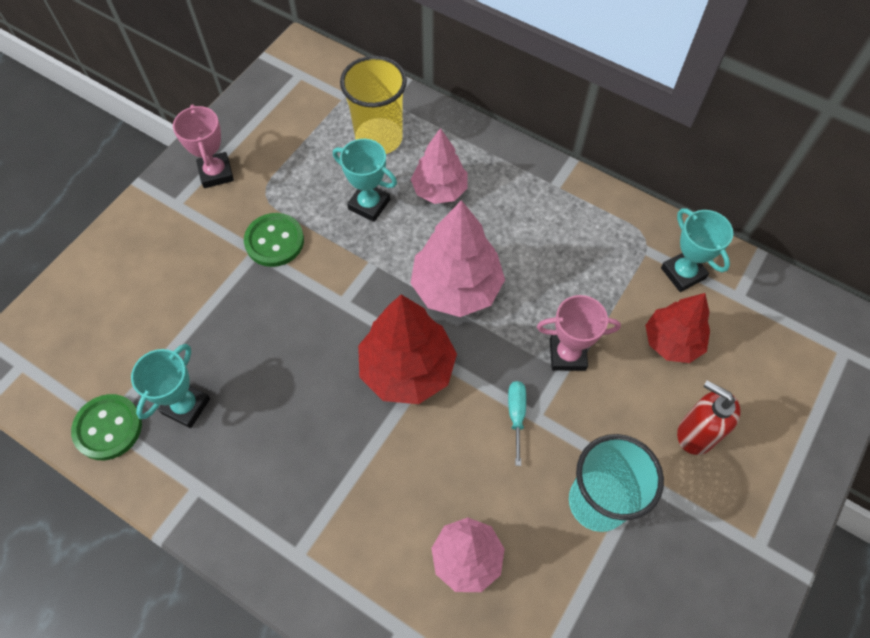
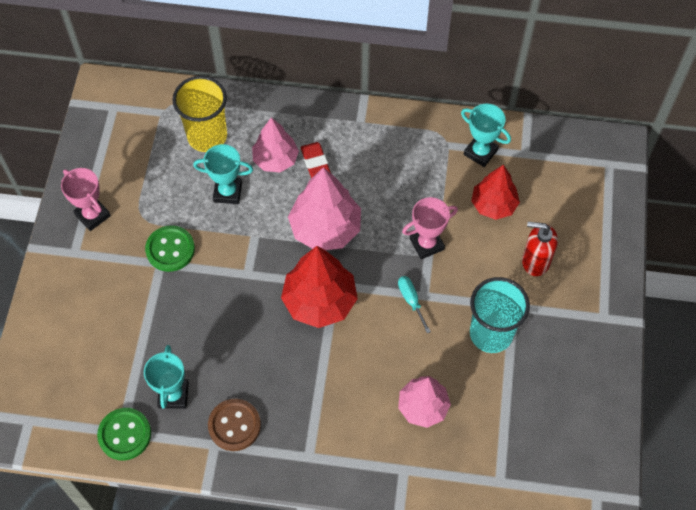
camera: 25 degrees left, 0 degrees up
(232, 474) = (234, 425): none -> brown button
(482, 211) = (315, 163): none -> red eraser

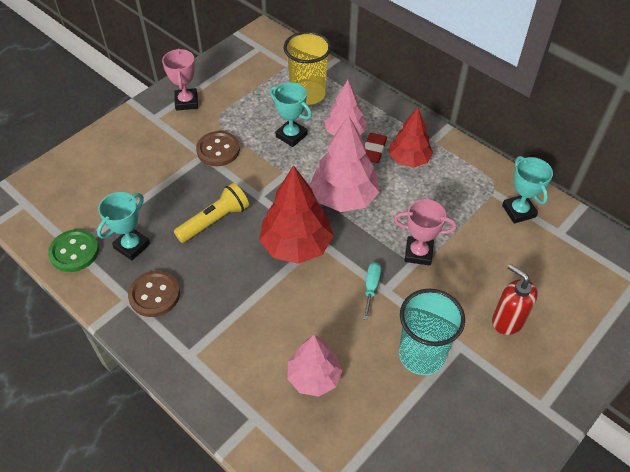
camera: 35 degrees right, 10 degrees down
(170, 249) = (218, 150): green button -> brown button
(228, 323) = (214, 221): none -> yellow flashlight
(493, 205) = (501, 256): red tree -> red tree (409, 159)

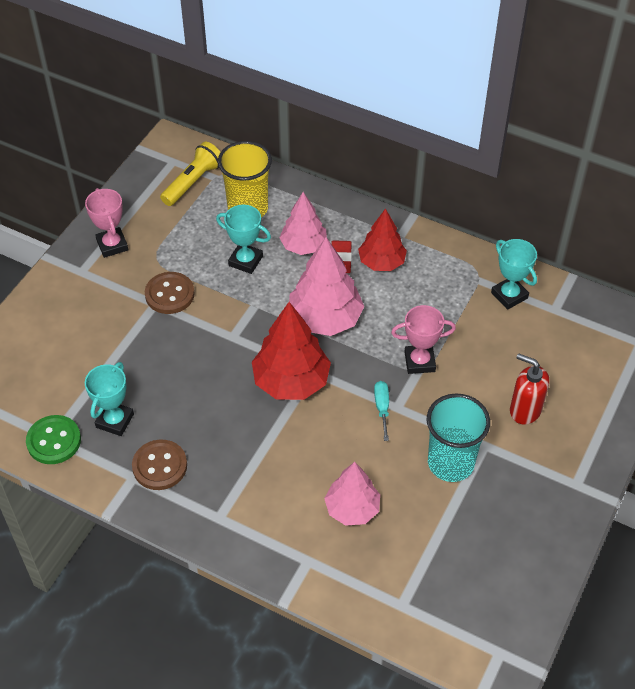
camera: 15 degrees left, 0 degrees up
(214, 221) = (194, 374): yellow flashlight -> yellow flashlight (193, 182)

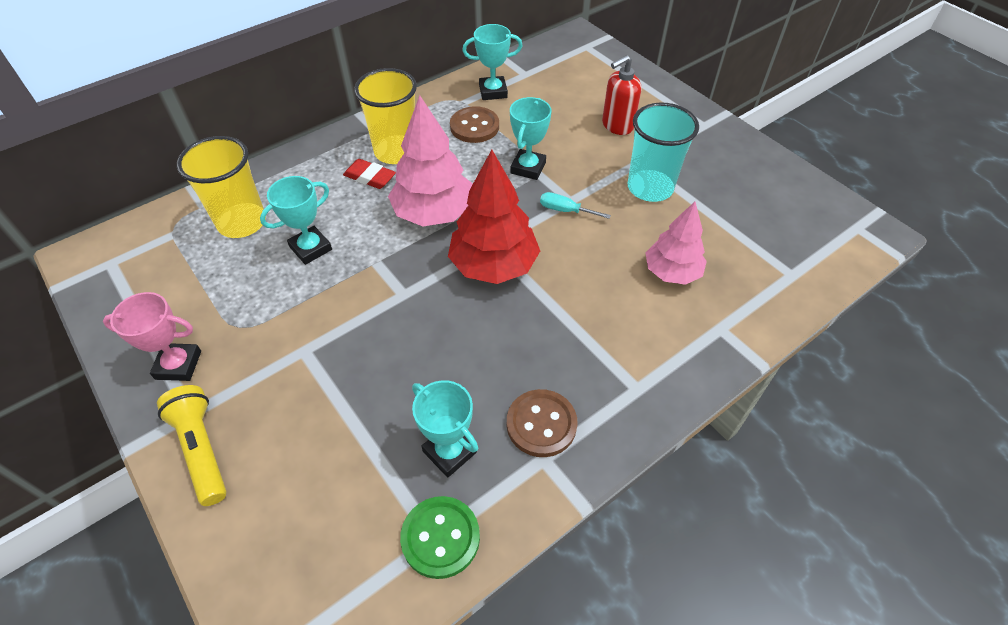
camera: 65 degrees left, 0 degrees up
(169, 294) = (302, 331): brown button -> brown button (474, 126)
(193, 182) = (159, 255): yellow flashlight -> yellow flashlight (202, 449)
(303, 246) = (330, 197): pink tree -> none
(381, 262) = (396, 152): red tree -> yellow cup
(419, 362) = (528, 168): pink trophy -> turquoise trophy

